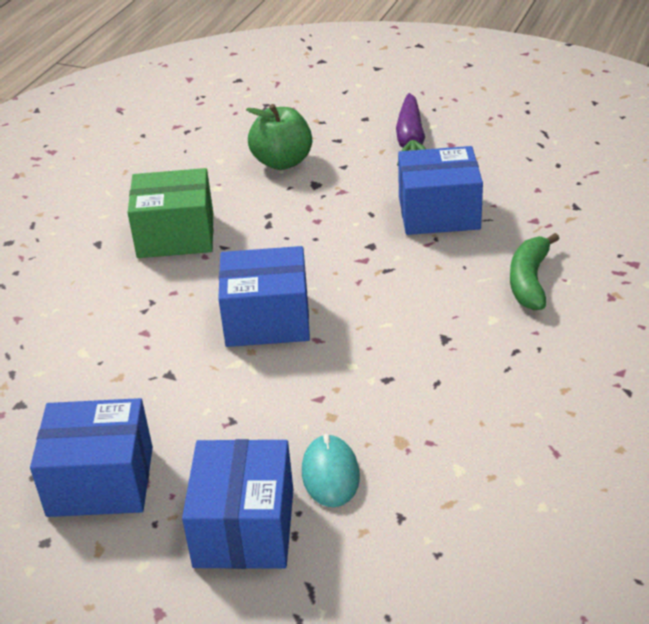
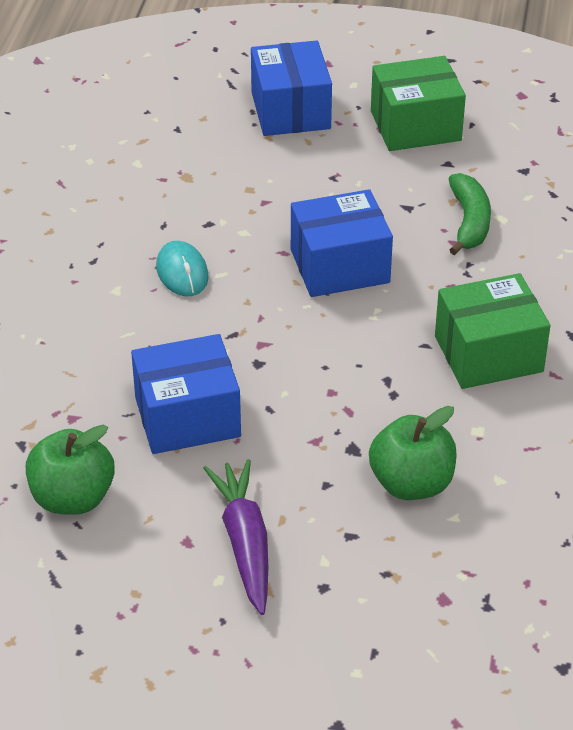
camera: 165 degrees right, 5 degrees up
(100, 481) = (415, 126): blue box -> green box
(330, 474) = (237, 149): turquoise mouse -> turquoise mouse (182, 272)
(529, 281) = (79, 335): green banana -> green banana (469, 222)
(533, 172) = (72, 498): none -> green apple

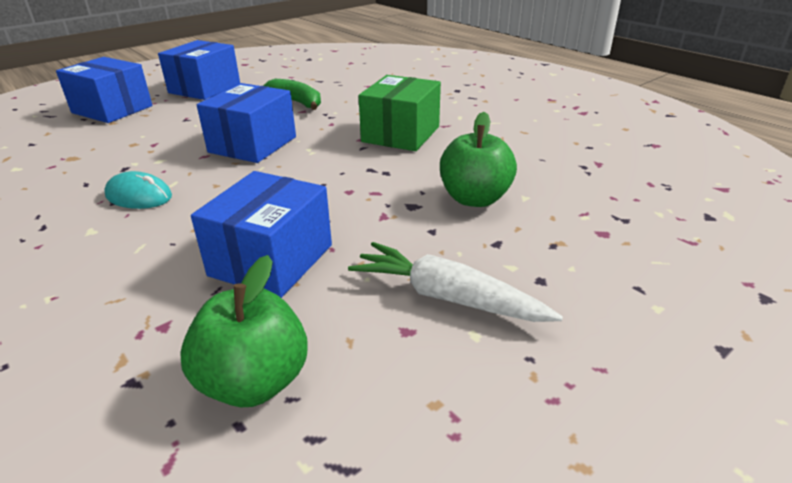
camera: 50 degrees left, 10 degrees down
(245, 543) = (447, 297): purple carrot -> white carrot
(415, 126) = (205, 88): green box -> blue box

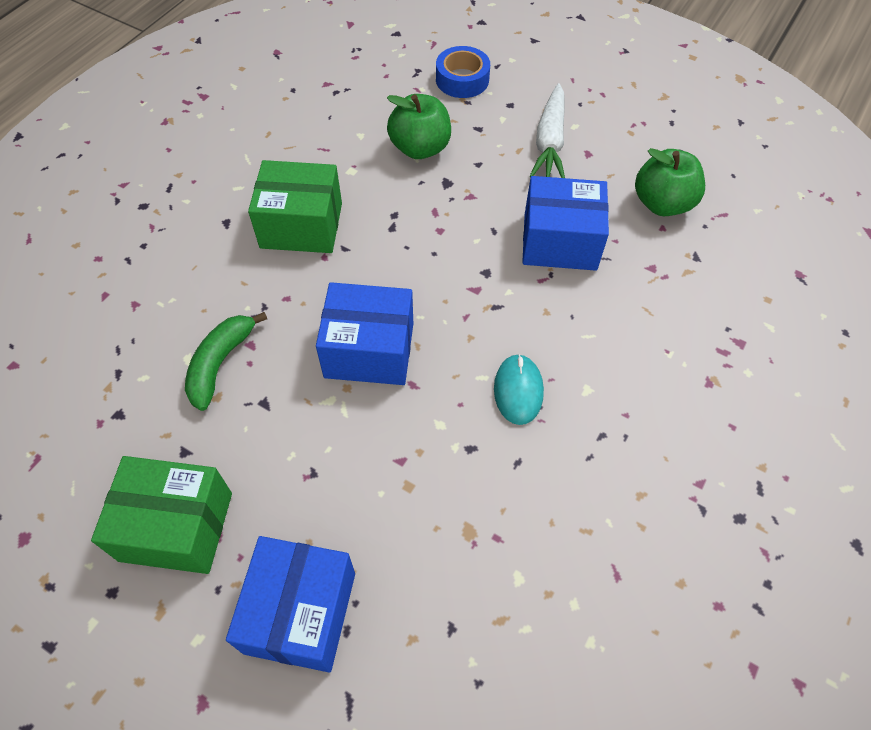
camera: 110 degrees left, 25 degrees up
(205, 88) = (176, 526): blue box -> green box
(602, 249) = (462, 80): none -> blue tape

